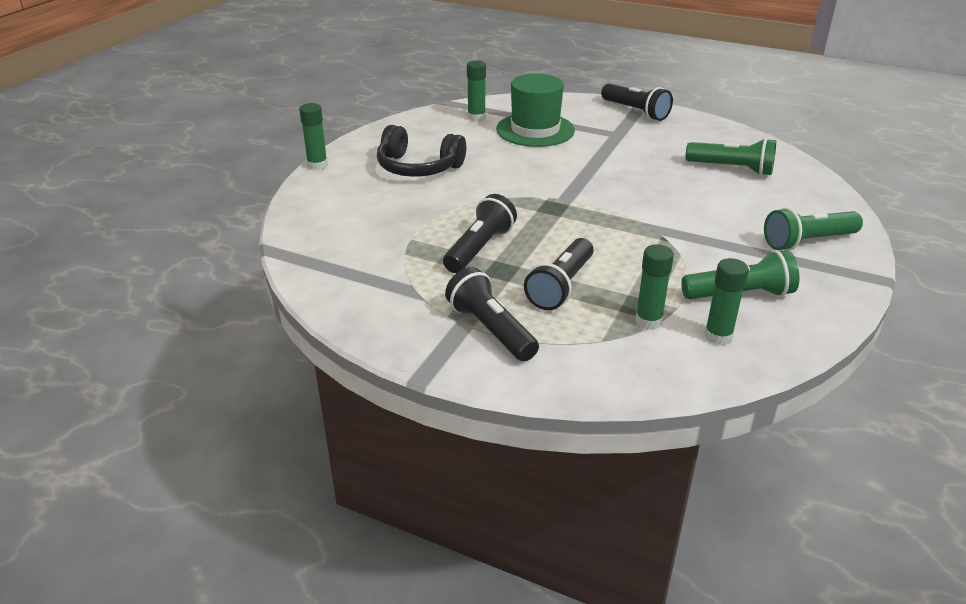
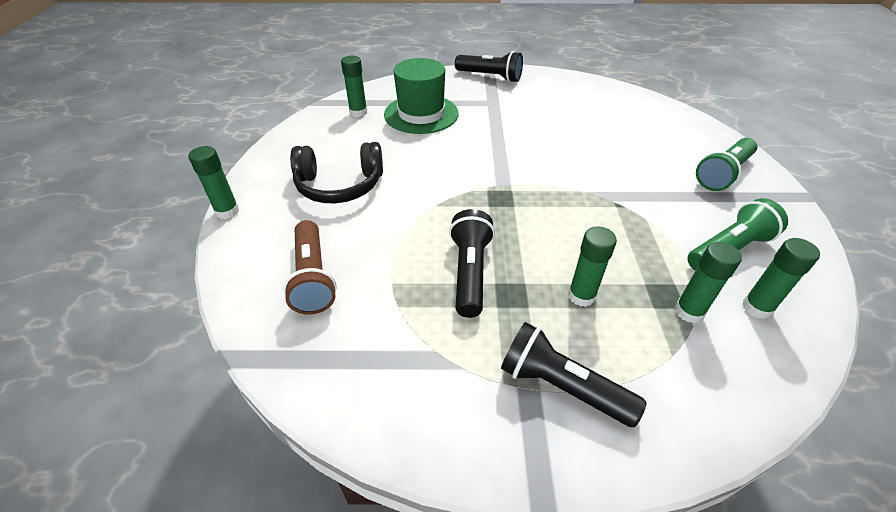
camera: 25 degrees left, 10 degrees up
(353, 221) = (313, 278): none -> brown flashlight
(561, 286) = (581, 296): black flashlight -> green glue stick
(732, 169) = (607, 115): green flashlight -> none

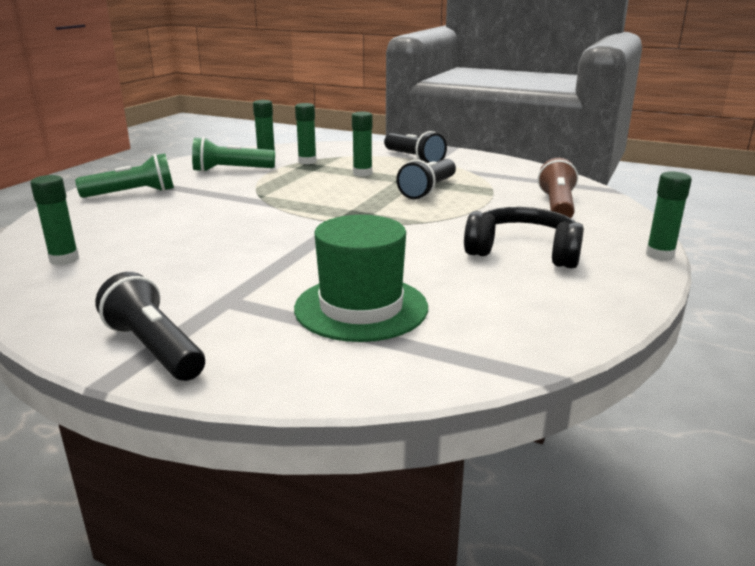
camera: 155 degrees left, 20 degrees down
(358, 112) = (468, 335): green glue stick -> green glue stick (64, 259)

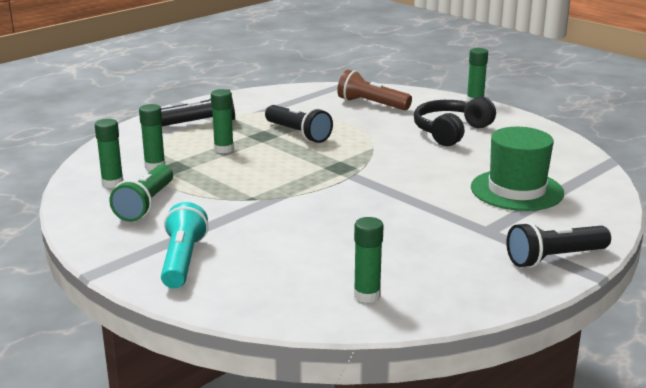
camera: 70 degrees left, 0 degrees up
(133, 193) = (182, 260): green flashlight -> turquoise flashlight

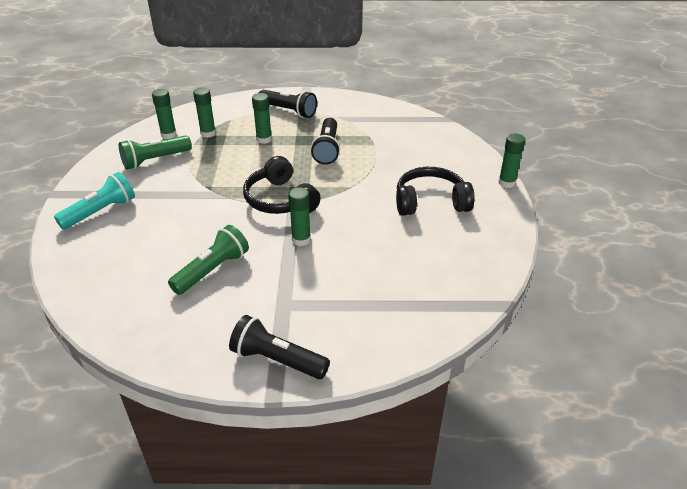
camera: 45 degrees right, 15 degrees up
(336, 178) = (280, 200): none -> black headphones
(367, 295) = (127, 302): green glue stick -> green glue stick (301, 240)
(371, 104) = (422, 147): brown flashlight -> none
(387, 241) = (212, 270): none -> green flashlight
(516, 190) = (371, 284): green hat -> none

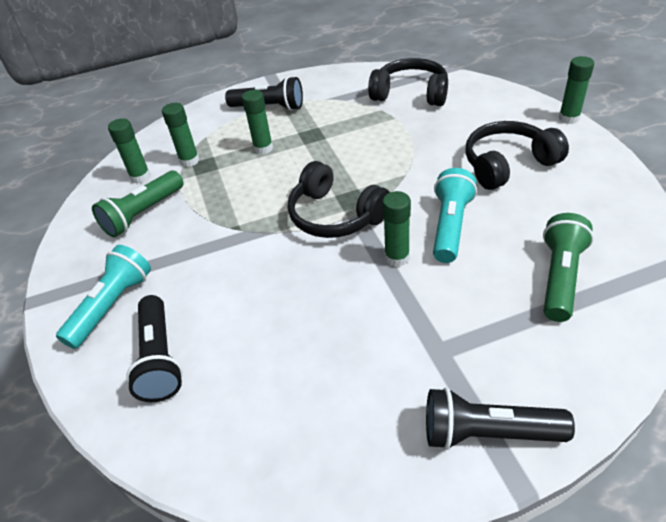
camera: 15 degrees left, 5 degrees up
(212, 270) = (315, 336): green flashlight -> green flashlight (560, 277)
(327, 149) = (346, 138): black flashlight -> black flashlight (160, 358)
(354, 231) = (450, 226): none -> turquoise flashlight
(400, 130) = (410, 94): none -> black headphones

